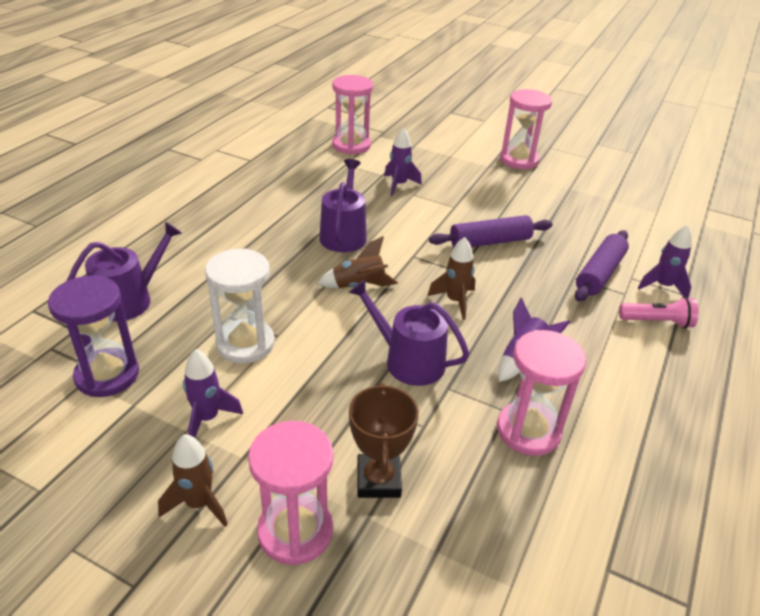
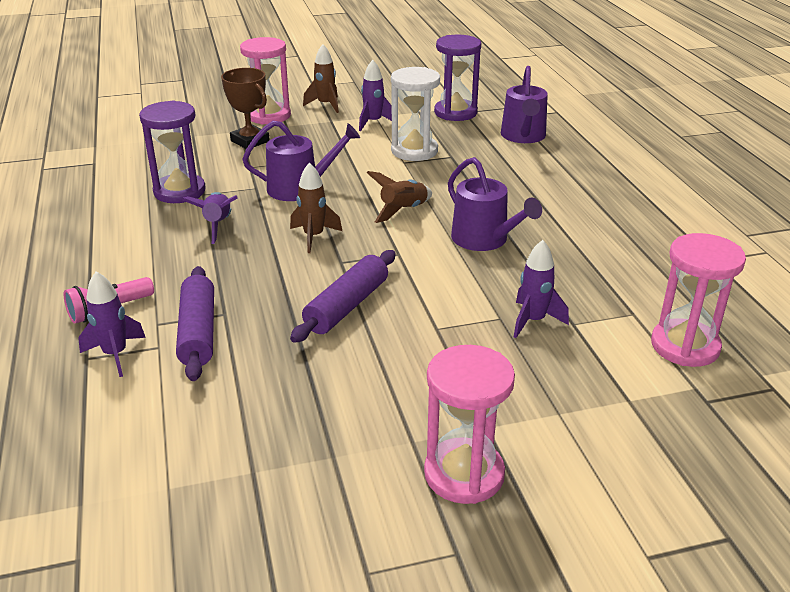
camera: 140 degrees right, 5 degrees down
(528, 430) = (179, 191): pink hourglass -> purple hourglass

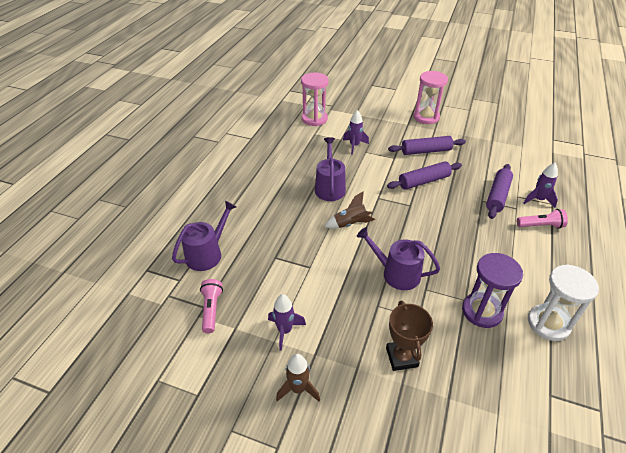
camera: 145 degrees left, 10 degrees up
(217, 225) = (465, 262): purple rocket -> none
(269, 116) = (362, 398): pink hourglass -> none
(314, 237) = (413, 227): brown rocket -> none
(389, 369) = (425, 151): none -> purple rolling pin
(414, 151) = (291, 275): white hourglass -> white hourglass (548, 323)
(455, 112) = (211, 309): purple hourglass -> pink flashlight

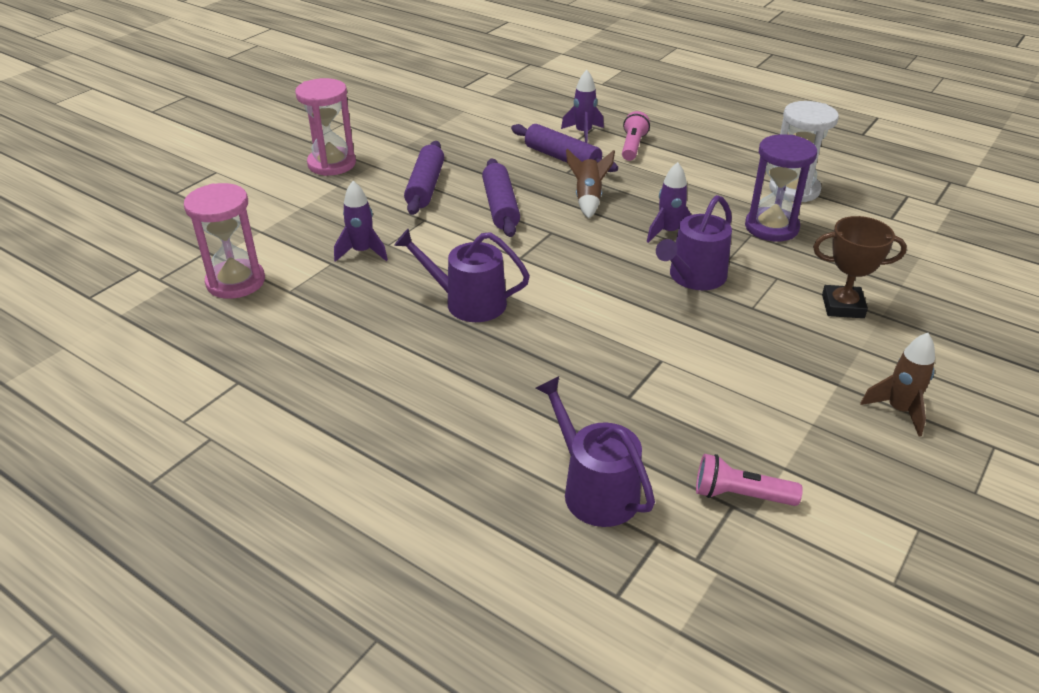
camera: 75 degrees left, 5 degrees down
(285, 331) = (793, 409): purple rocket -> purple rocket (668, 232)
(350, 224) = (573, 298): brown rocket -> brown rocket (588, 199)

